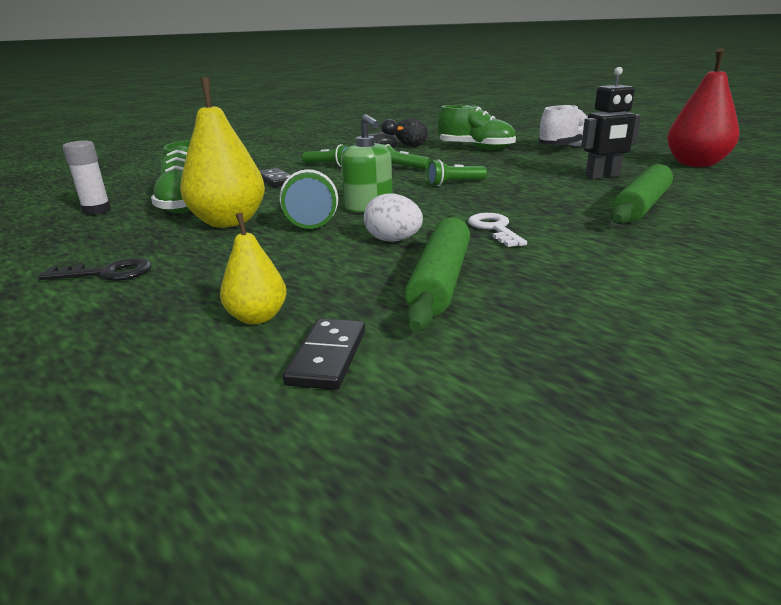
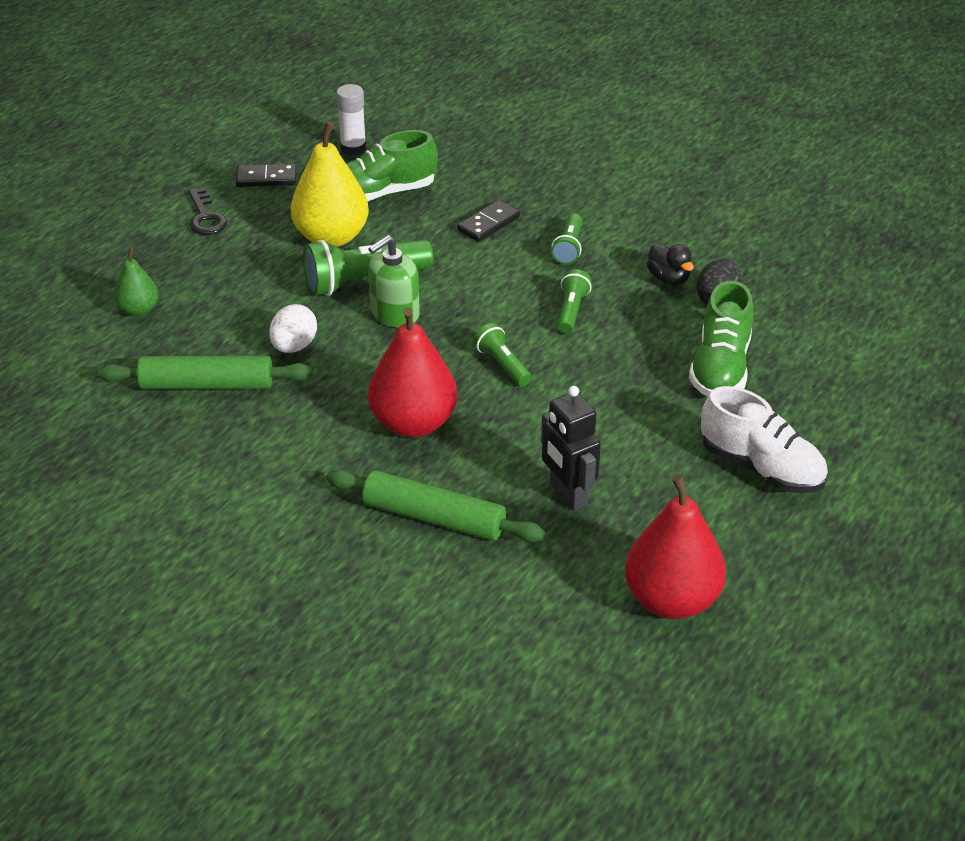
camera: 75 degrees right, 15 degrees up
(257, 317) = (139, 310): yellow pear -> green pear
(327, 357) = (89, 351): black domino -> black domino (266, 178)
(494, 228) = (335, 407): white key -> none
(521, 207) = (413, 423): none -> red pear

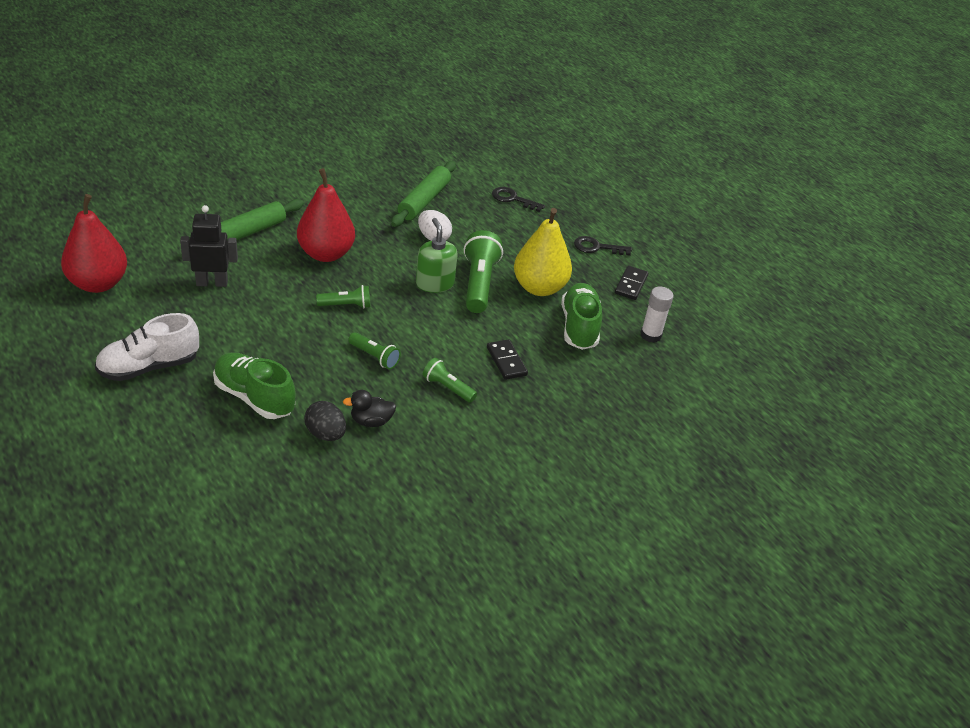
camera: 110 degrees right, 0 degrees up
(139, 310) = (513, 199): green pear -> black key

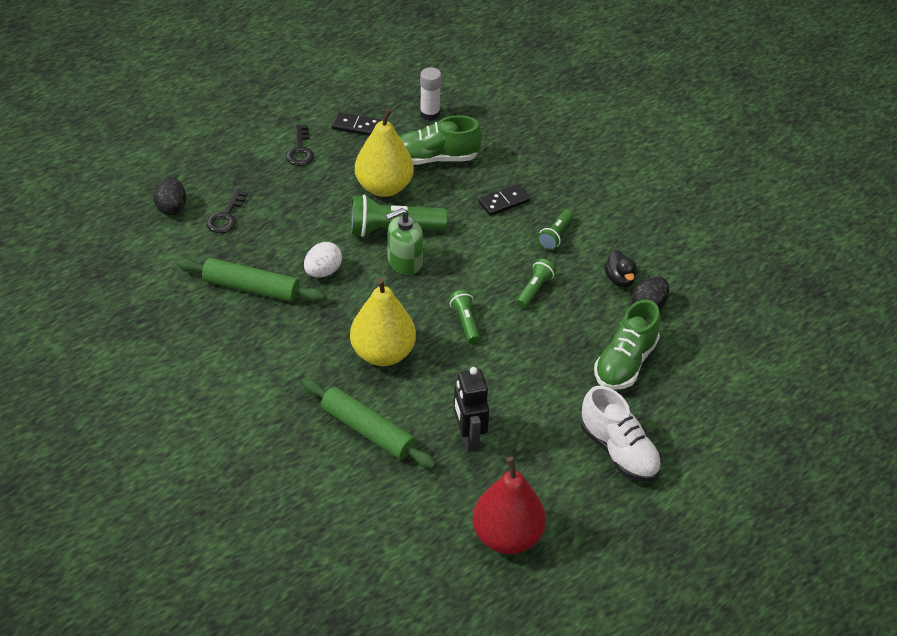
camera: 95 degrees left, 5 degrees up
(326, 254) = (383, 353): red pear -> yellow pear
(528, 175) = (171, 207): none -> black egg

